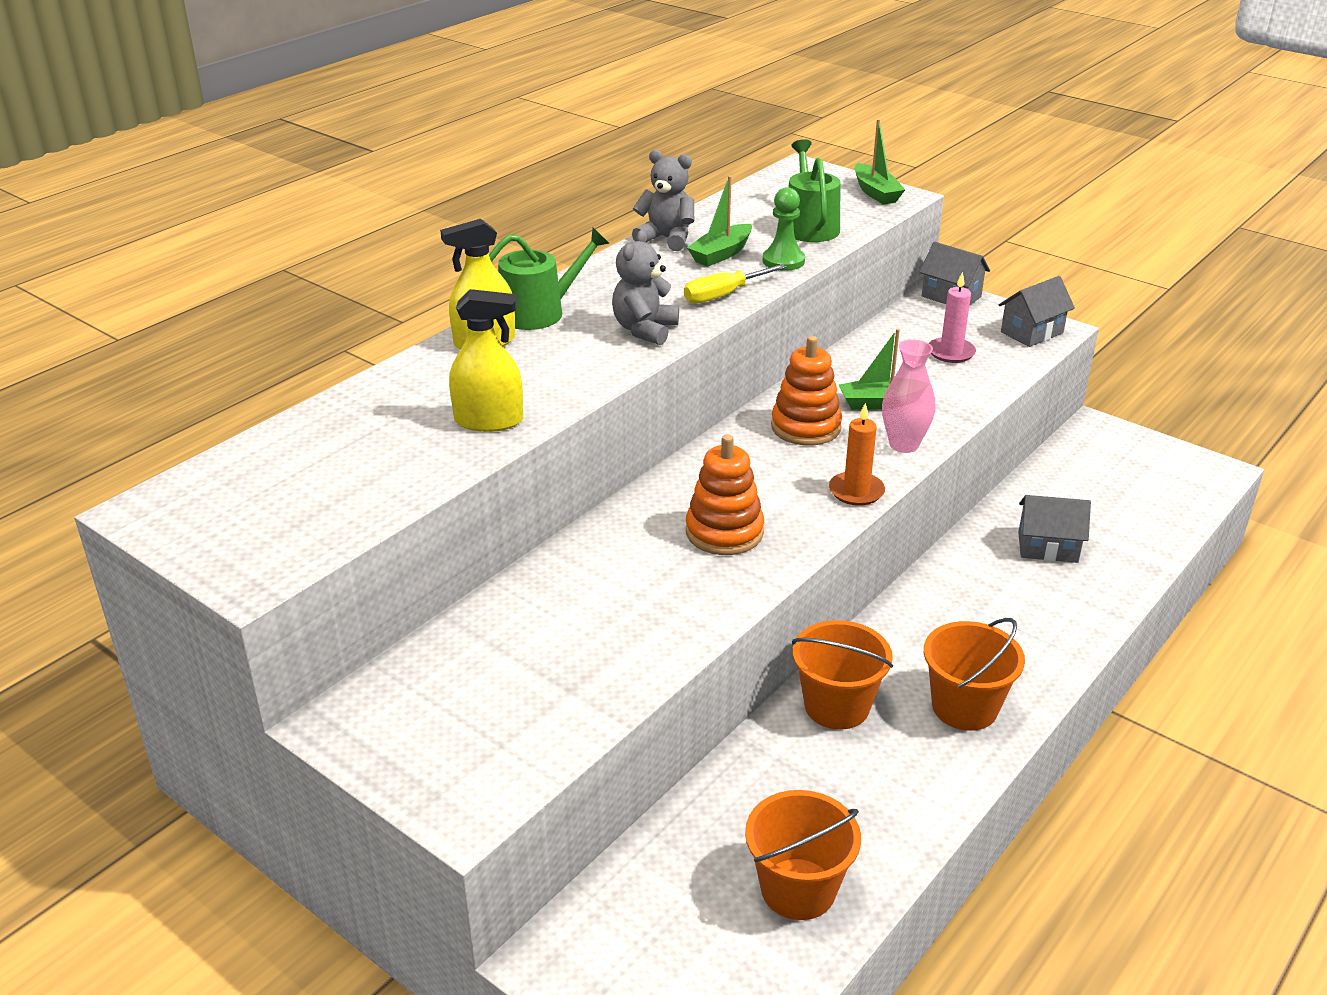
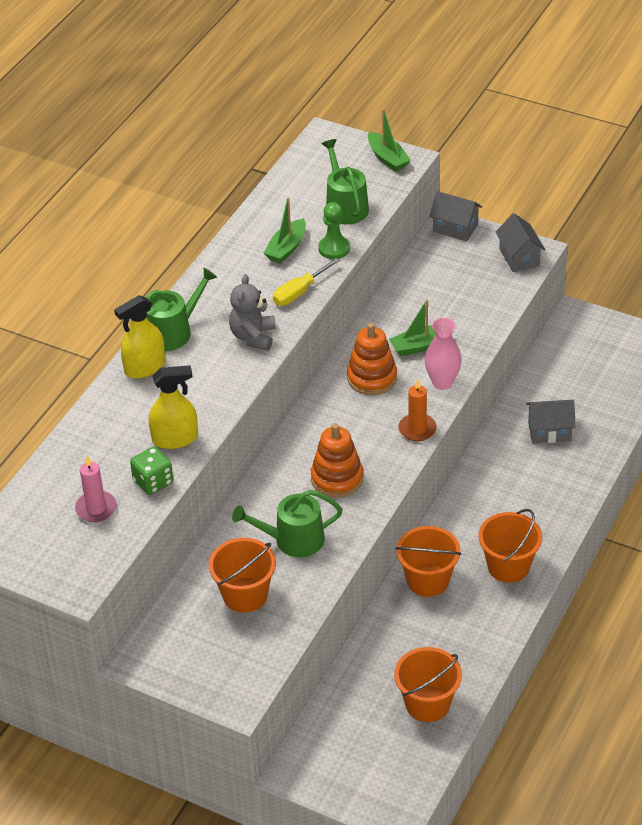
camera: 10 degrees left, 10 degrees up
(433, 465) = (153, 482): none -> green dice
(536, 659) = (245, 595): none -> orange bucket
(635, 598) = (293, 540): none -> green watering can
(666, 239) = (241, 238): grey teddy bear -> none
(951, 352) = (463, 288): pink candle -> pink candle (96, 508)
(1032, 332) = (519, 257): grey house -> grey house turned 60 degrees counterclockwise

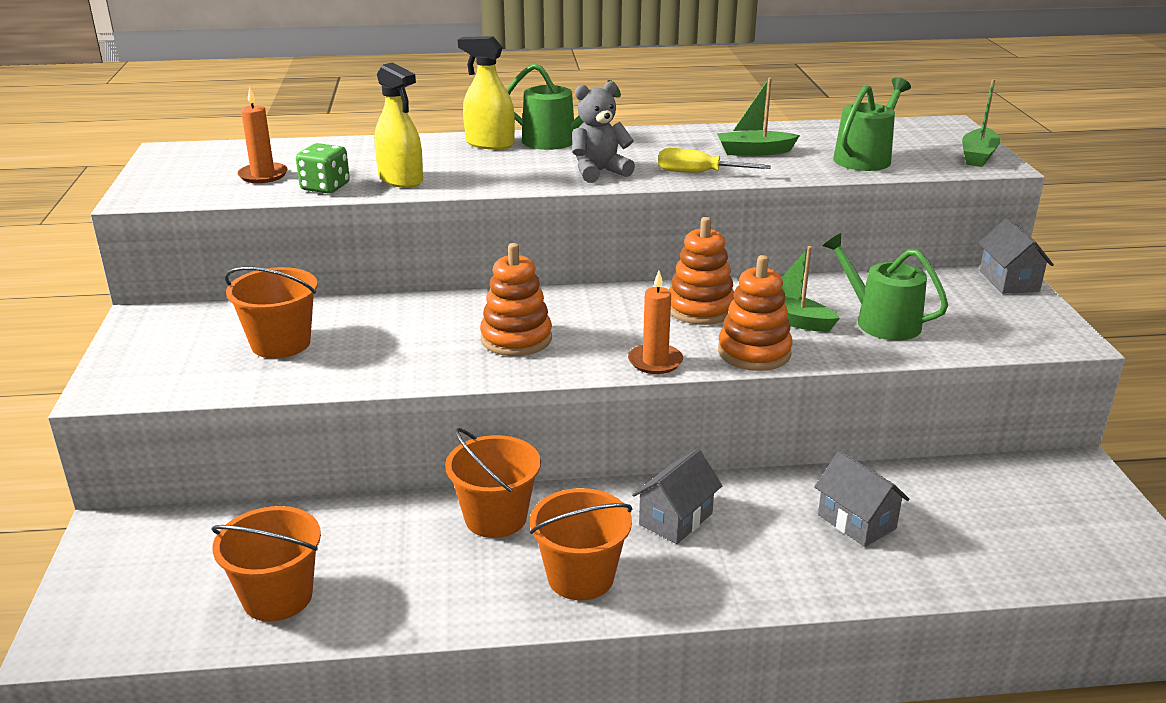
camera: 55 degrees right, 15 degrees down
(96, 508) = (263, 175): pink candle -> orange candle
(293, 540) = (392, 344): green watering can -> green watering can (881, 321)
(334, 248) = (793, 170): green pawn -> none
(442, 382) = (754, 352): pink vase -> orange stacking toy
(519, 257) = (1039, 333): grey house -> grey house (676, 519)

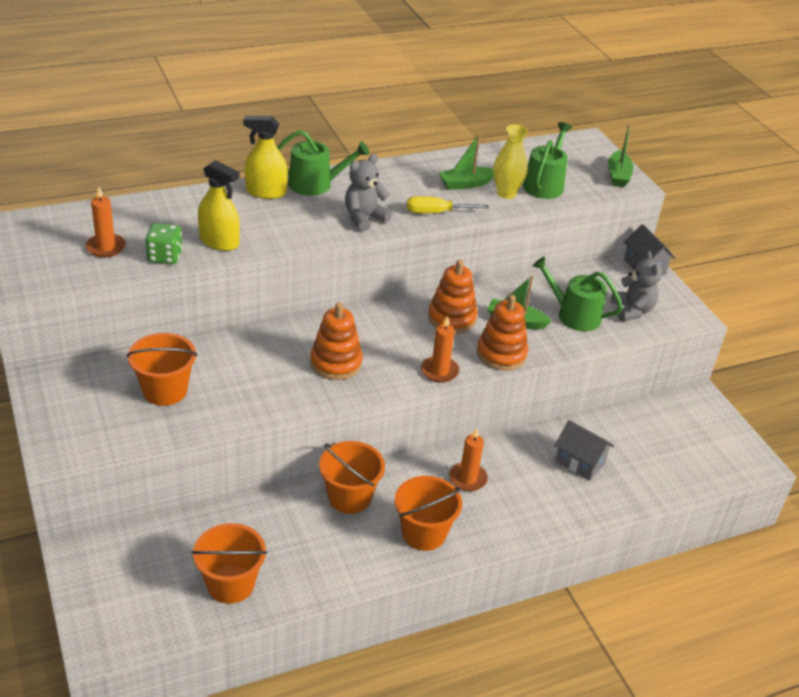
camera: 20 degrees left, 10 degrees up
(676, 519) = (468, 478): grey house -> orange candle
(806, 163) = (506, 193): none -> yellow vase
(974, 324) = (632, 310): none -> grey teddy bear

